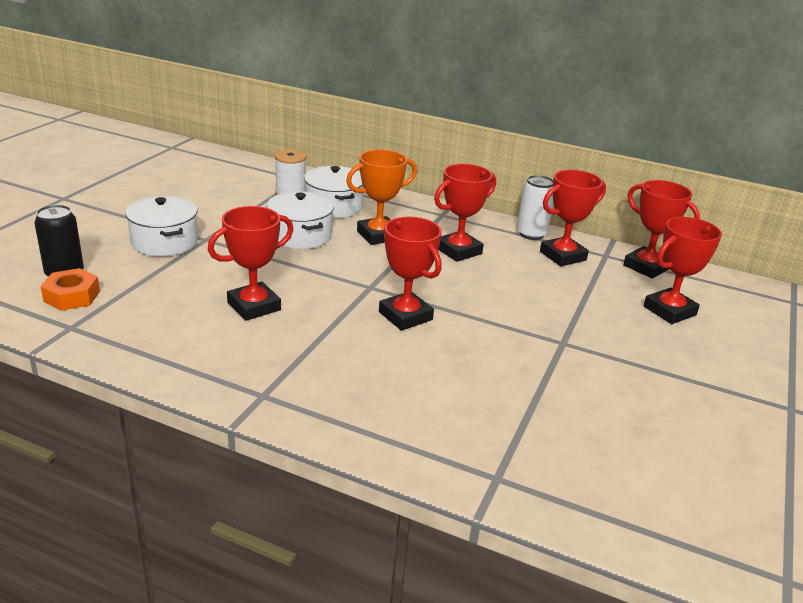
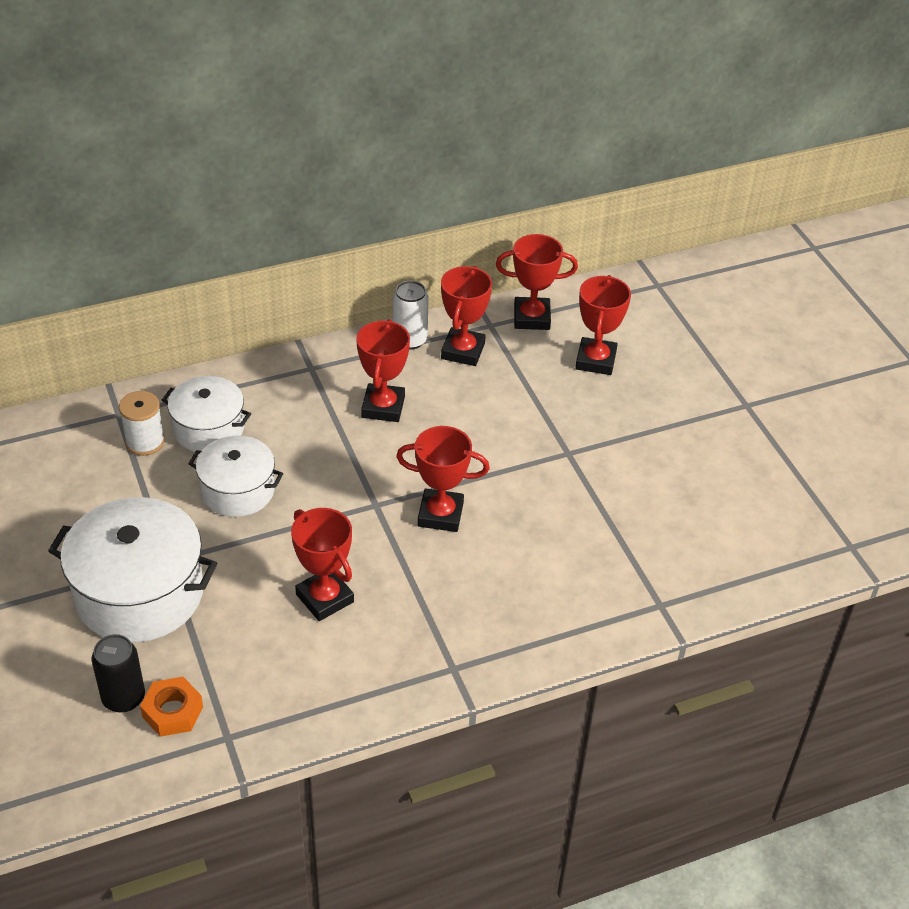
camera: 45 degrees left, 15 degrees up
(164, 242) = (139, 593): white pot -> white pot, size x1.64
(254, 306) = (324, 598): red trophy -> red trophy turned 45 degrees counterclockwise
(378, 235) = (298, 438): orange trophy -> none

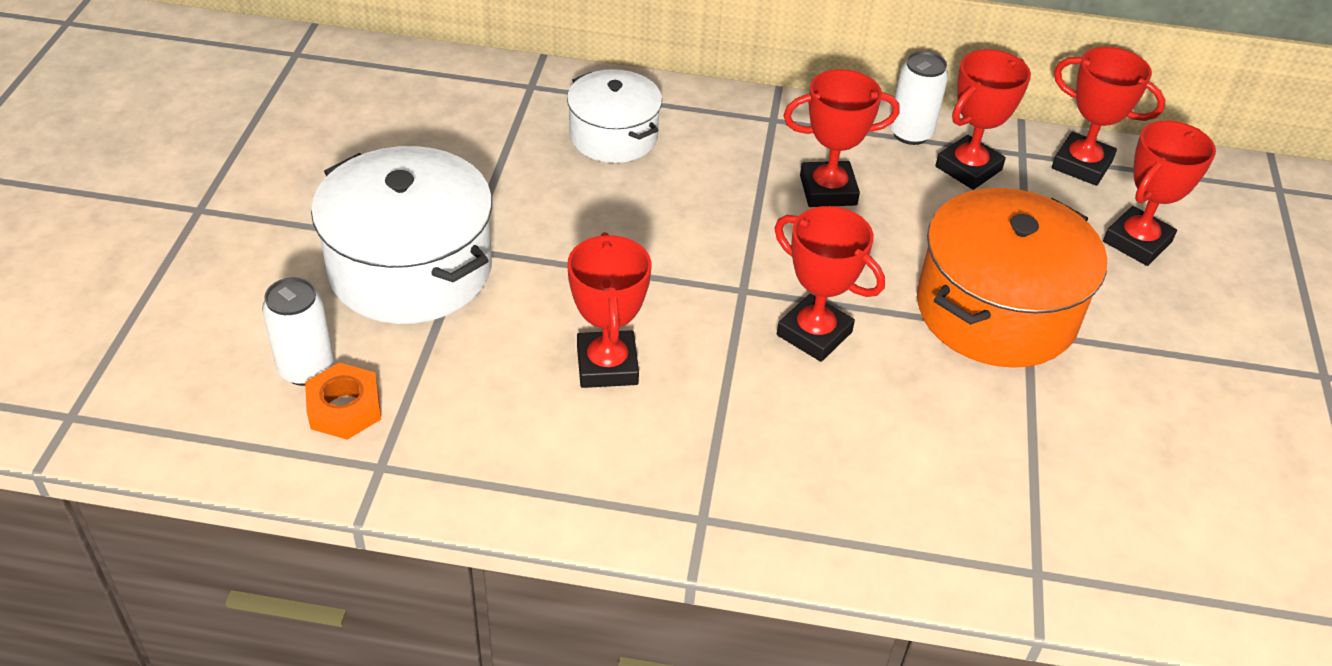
camera: 30 degrees right, 0 degrees up
(123, 698) = (306, 369): black can -> white can
(145, 442) = (537, 123): white spool -> none
(238, 490) = (597, 210): white pot -> none
(383, 407) = (828, 190): red trophy -> red trophy turned 45 degrees clockwise
(540, 447) = (996, 310): none -> orange pot

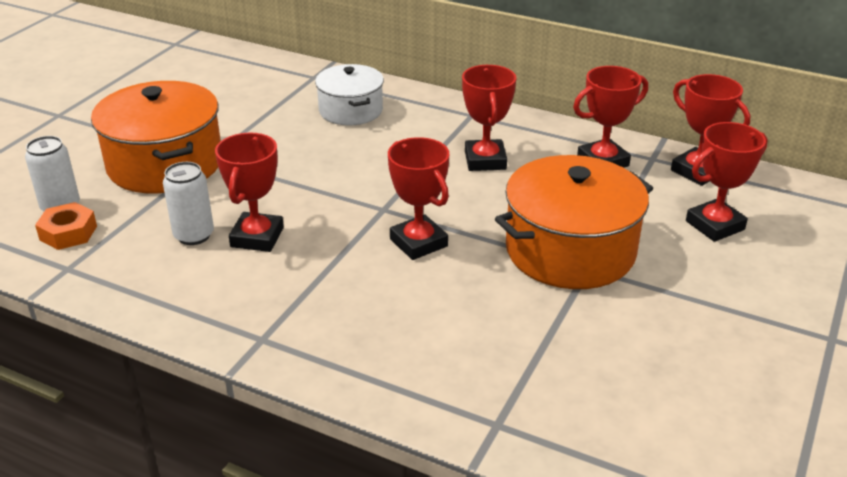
camera: 20 degrees right, 10 degrees down
(410, 268) = (165, 164): white pot -> orange pot
(828, 190) = (485, 160): red trophy -> red trophy turned 75 degrees clockwise
(910, 133) = (570, 135): white can -> white can (194, 235)

